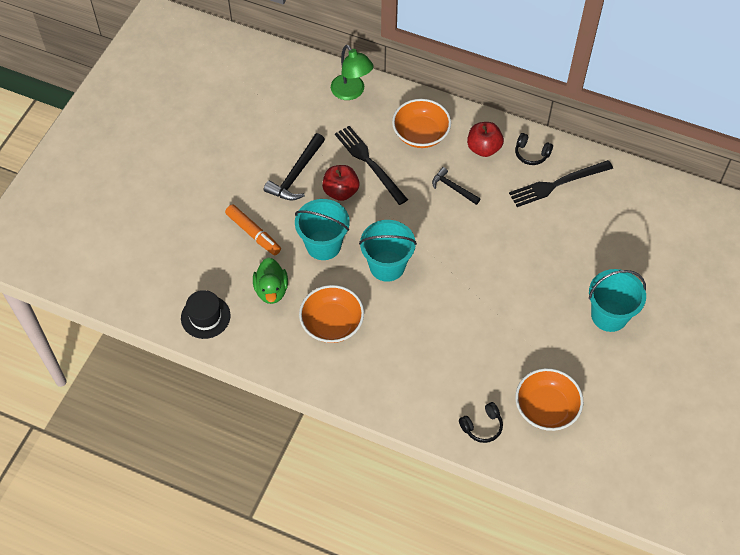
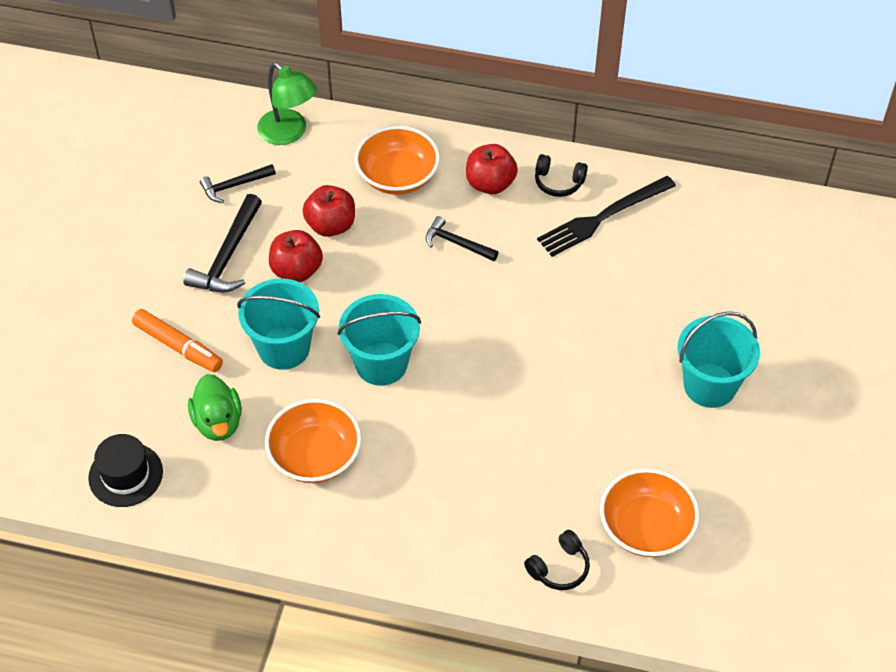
camera: 10 degrees left, 5 degrees down
(308, 125) = (234, 185): none -> black hammer
(369, 163) = (331, 225): black fork -> red apple

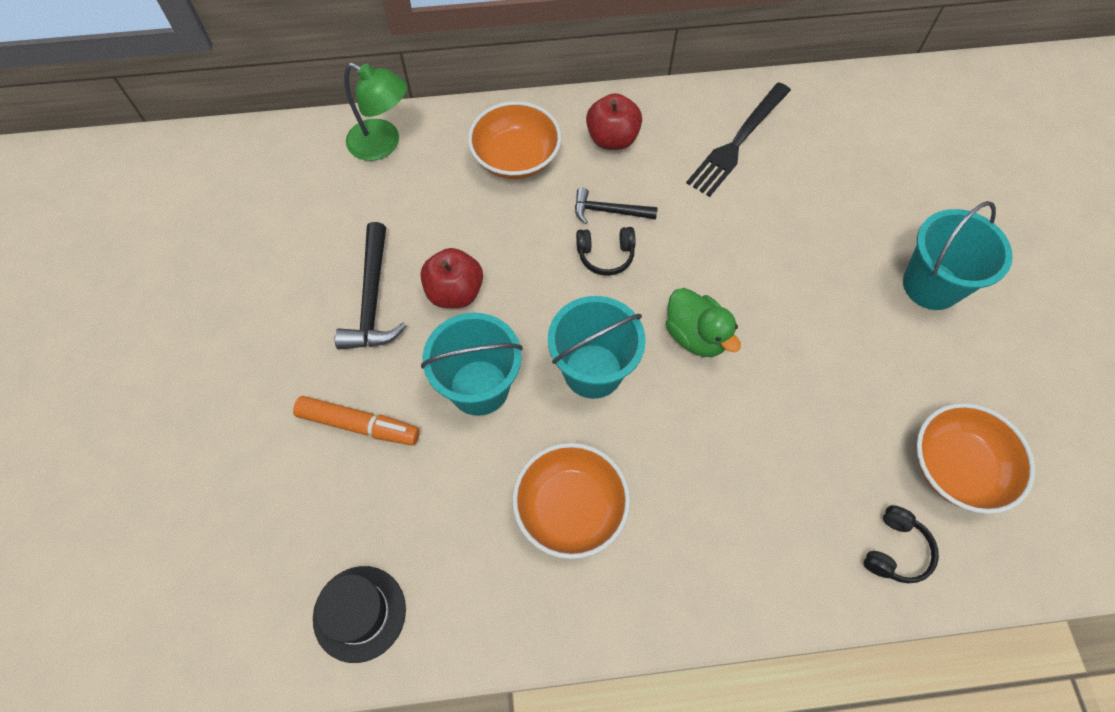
camera: 20 degrees left, 10 degrees up
(218, 422) = (442, 504): green duck -> green duck (695, 336)
(234, 185) = (347, 217): black hammer -> none
(331, 225) = (470, 231): red apple -> none
(558, 182) = (677, 118): black headphones -> black headphones (605, 255)

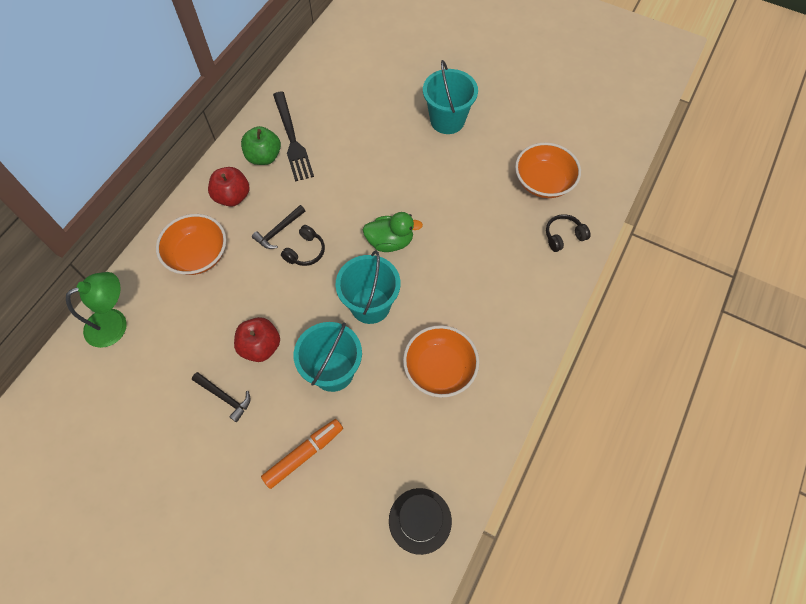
camera: 55 degrees left, 0 degrees up
(372, 299) = (224, 397): black hammer -> black hammer, size x0.63
(689, 132) = (264, 157): none -> green apple
(895, 550) = (563, 236): black headphones -> black headphones turned 90 degrees counterclockwise

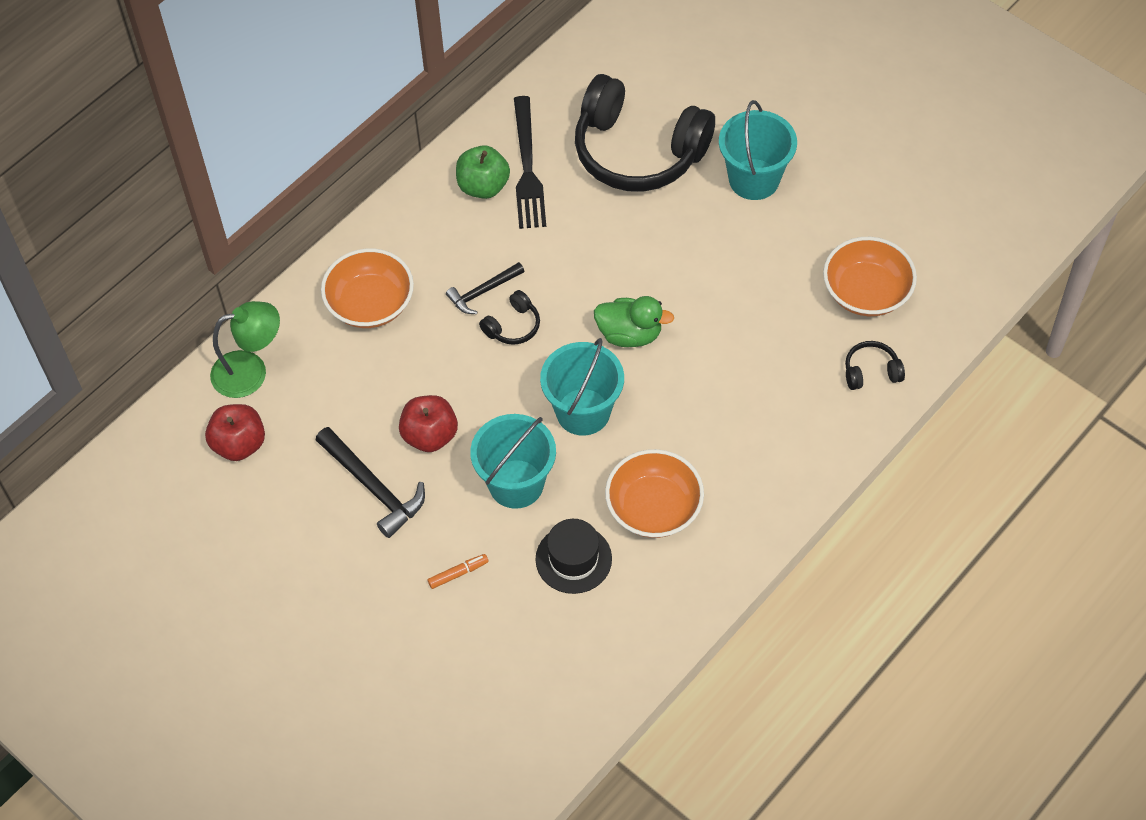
camera: 15 degrees right, 5 degrees down
(224, 397) = (373, 488): black hammer -> black hammer, size x1.60
(232, 196) = (430, 234): red apple -> red apple (239, 444)
(304, 454) = (458, 573): orange marker -> orange marker, size x0.55
(365, 115) = (638, 151): none -> black headphones
(420, 520) = (583, 676): black hat -> black hat (573, 559)

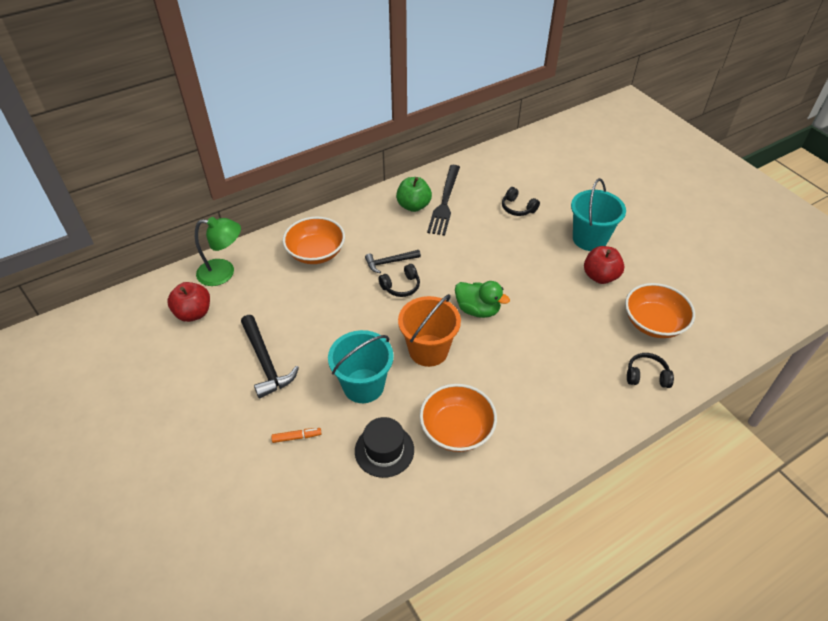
camera: 15 degrees right, 10 degrees down
(430, 435) = (318, 339): red apple -> red apple (600, 276)
(583, 412) = (428, 350): turquoise bucket -> orange bucket
(638, 151) = (518, 208): black headphones -> black headphones, size x0.40

